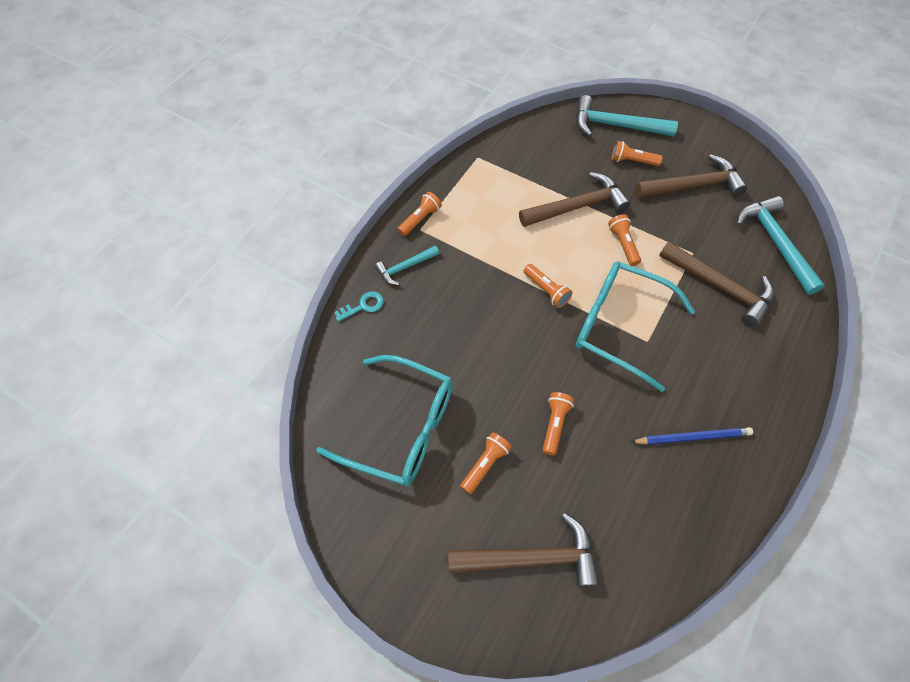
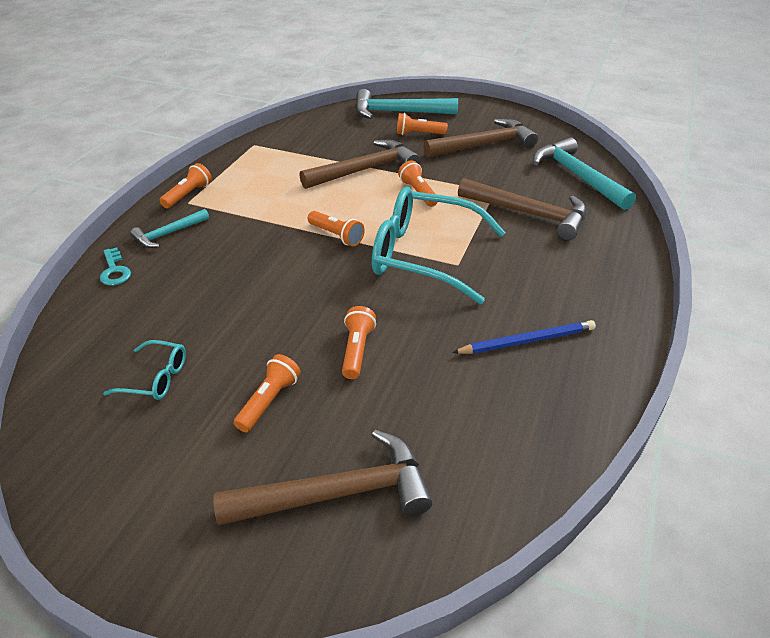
camera: 10 degrees left, 20 degrees down
(363, 306) = (114, 271): turquoise key -> turquoise key turned 105 degrees clockwise
(401, 428) = (156, 378): turquoise glasses -> turquoise glasses, size x0.45

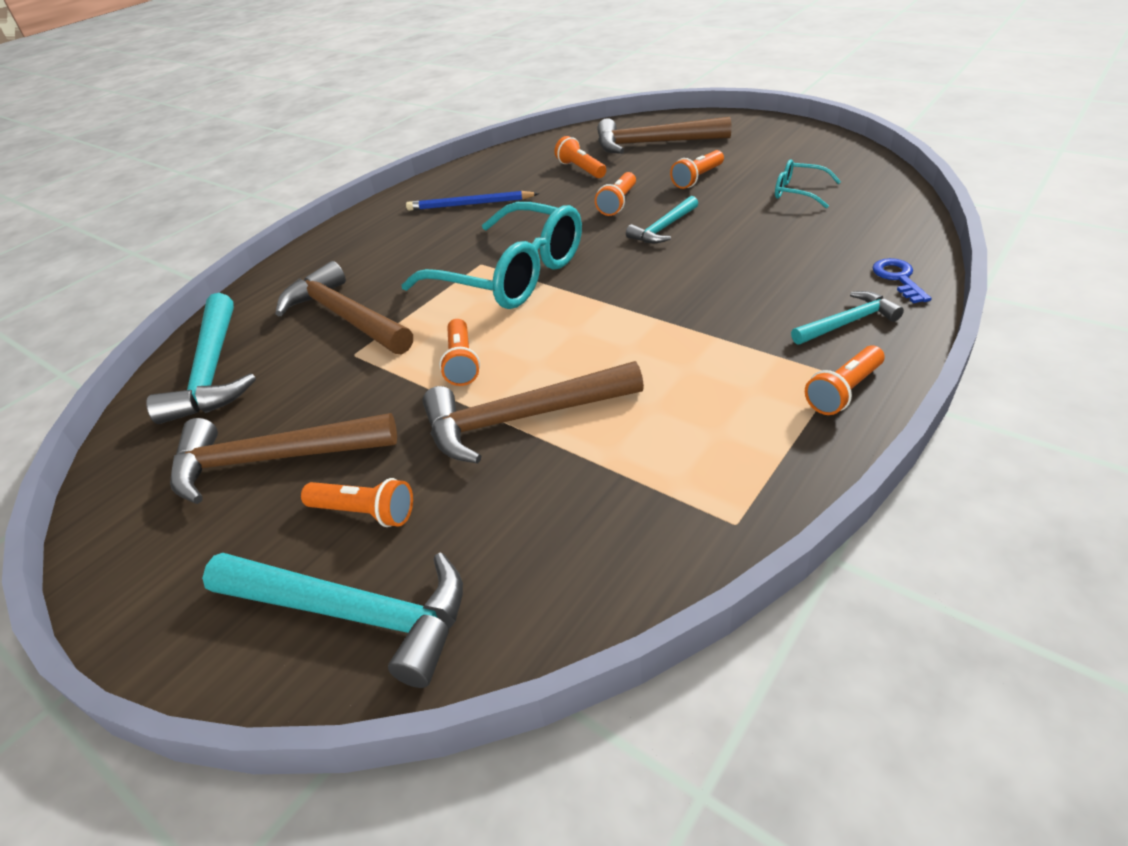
camera: 160 degrees left, 0 degrees up
(114, 271) = (898, 278): turquoise key -> blue key
(302, 315) = (663, 228): none -> turquoise hammer
(336, 235) = (606, 304): orange flashlight -> orange flashlight (580, 169)

